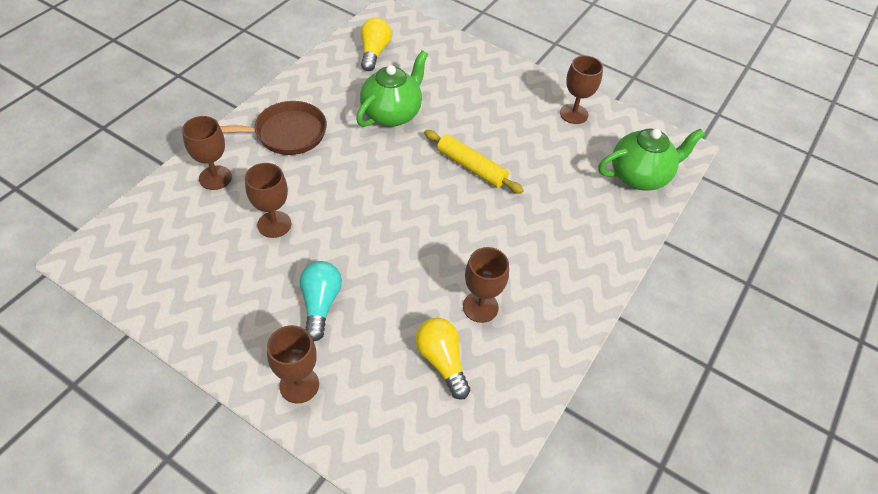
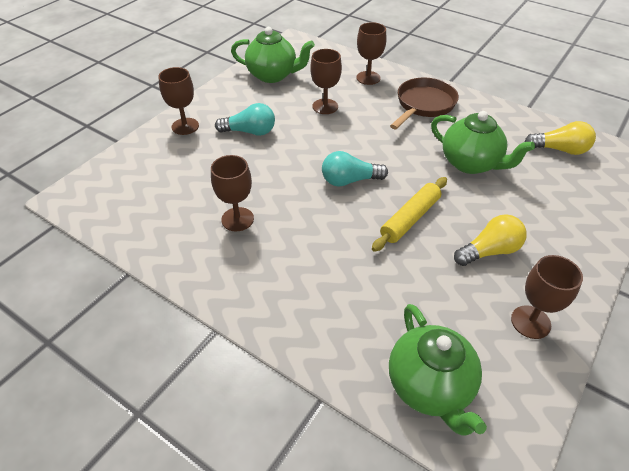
camera: 95 degrees right, 5 degrees down
(183, 282) = (273, 75): none -> green teapot
(285, 134) = (424, 105): brown pan -> brown pan turned 135 degrees counterclockwise
(417, 208) = (349, 180): none -> turquoise light bulb
(442, 361) = (188, 194): yellow light bulb -> yellow light bulb (489, 251)

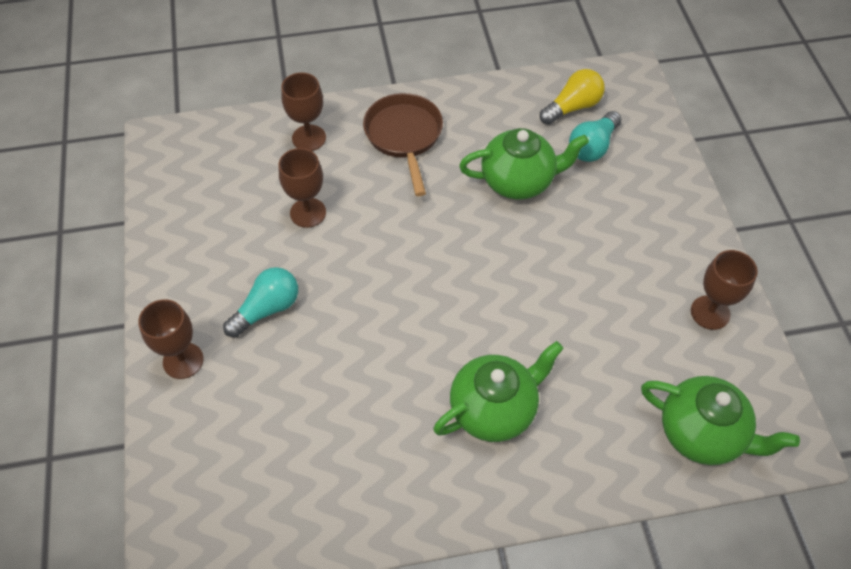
camera: 45 degrees left, 10 degrees up
(237, 219) = (385, 423): brown goblet -> none
(273, 75) = (197, 210): green teapot -> green teapot (494, 409)
(349, 180) = (436, 289): turquoise light bulb -> turquoise light bulb (592, 146)
(410, 219) = (532, 288): yellow rolling pin -> none
(489, 251) = (623, 269): yellow light bulb -> none

